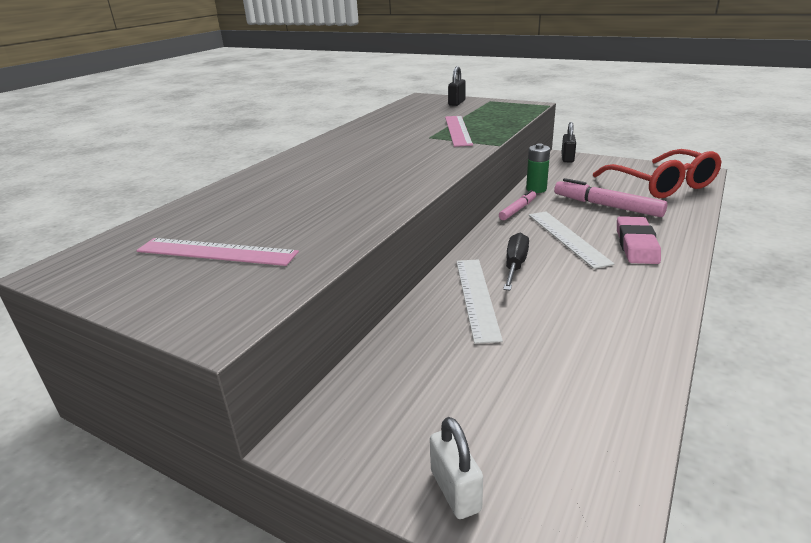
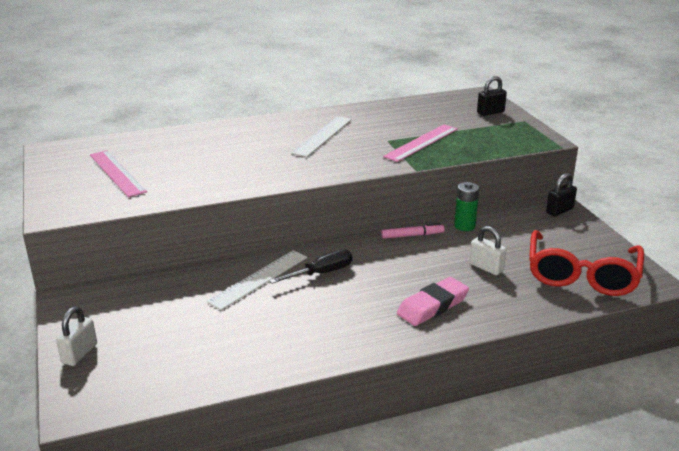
camera: 40 degrees right, 0 degrees up
(567, 238) = (397, 274): white ruler -> white ruler (322, 136)
(606, 206) = (486, 267): pink marker -> white padlock

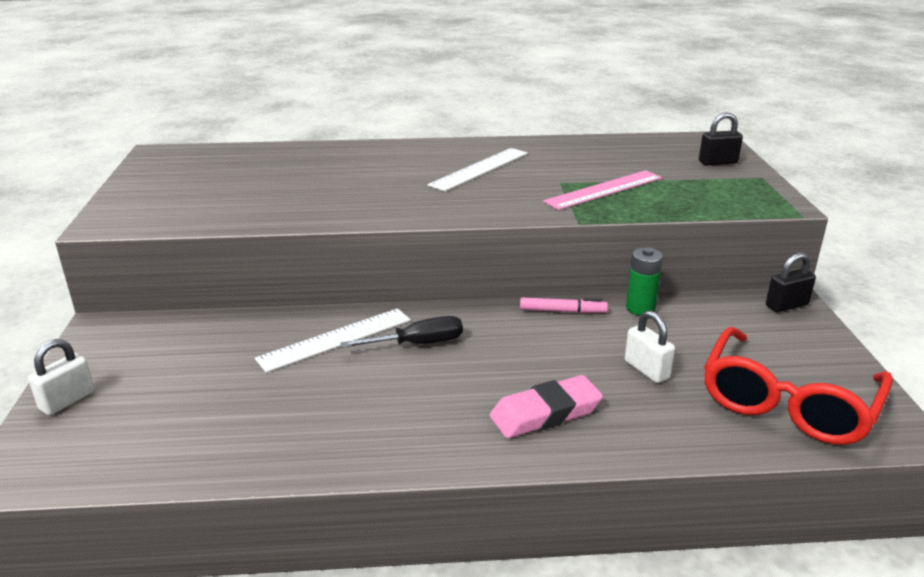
camera: 15 degrees right, 0 degrees up
(117, 173) = (209, 185): pink ruler -> none

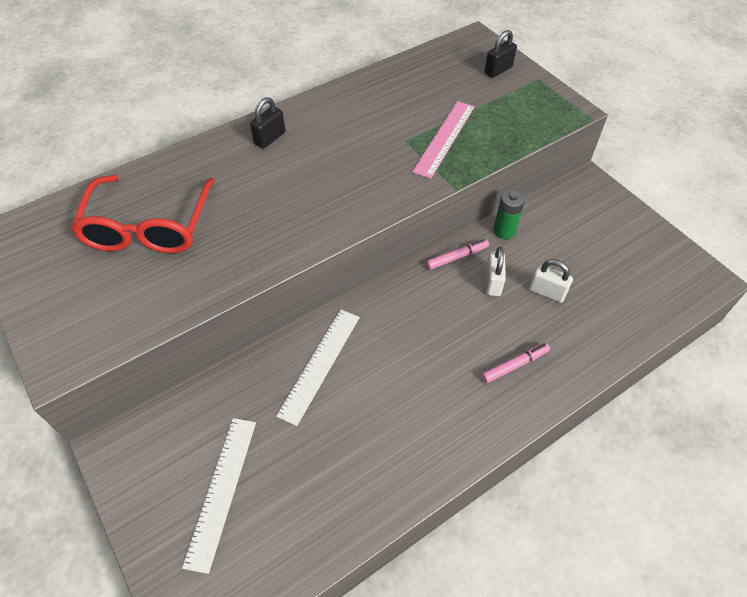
camera: 30 degrees left, 25 degrees up
(67, 400) = (163, 539): white padlock -> white padlock (492, 282)
(419, 343) = (384, 339): black screwdriver -> none
(480, 169) = (330, 145): white ruler -> white ruler (221, 490)
(545, 413) = (514, 365): pink eraser -> pink marker
(786, 305) = (589, 187): black padlock -> black padlock (270, 138)
(787, 402) = (641, 283): red glasses -> red glasses (149, 227)

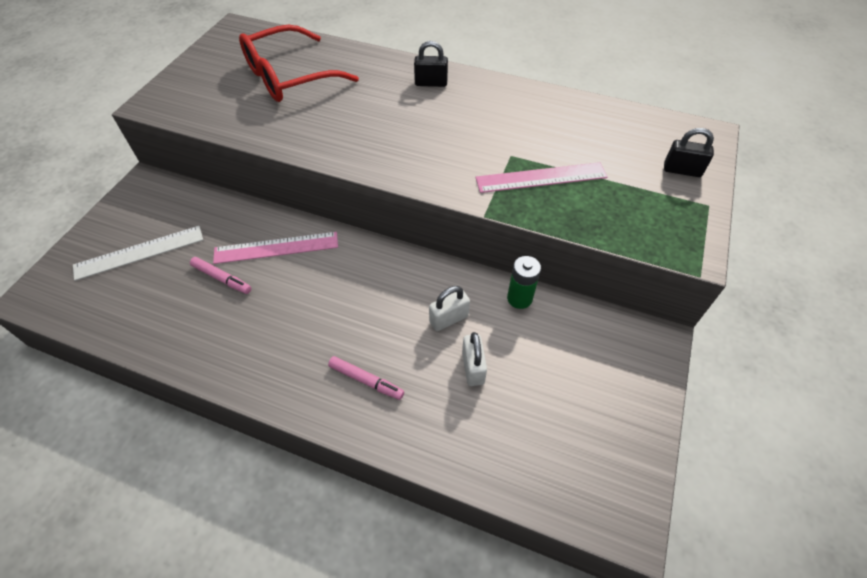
camera: 55 degrees right, 0 degrees up
(320, 364) = (276, 248): white ruler -> pink ruler
(456, 257) = (455, 278): pink marker -> pink marker (222, 278)

